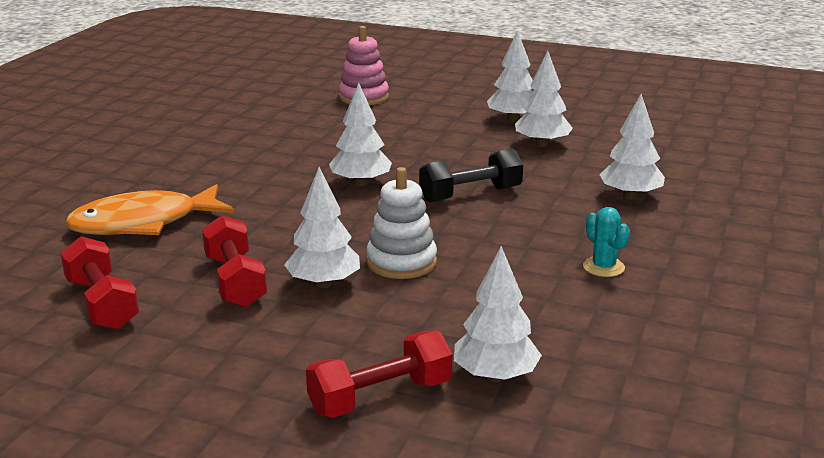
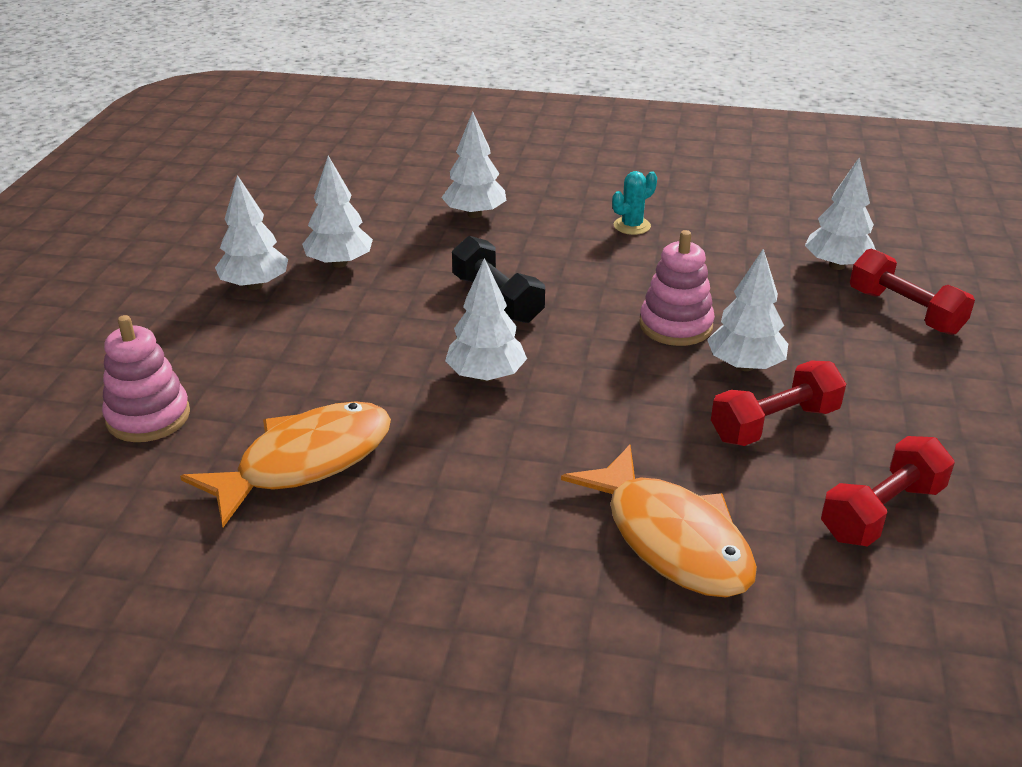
camera: 100 degrees left, 10 degrees up
(295, 131) = (305, 462): none -> orange fish
(401, 262) = (675, 326): white stacking toy -> pink stacking toy

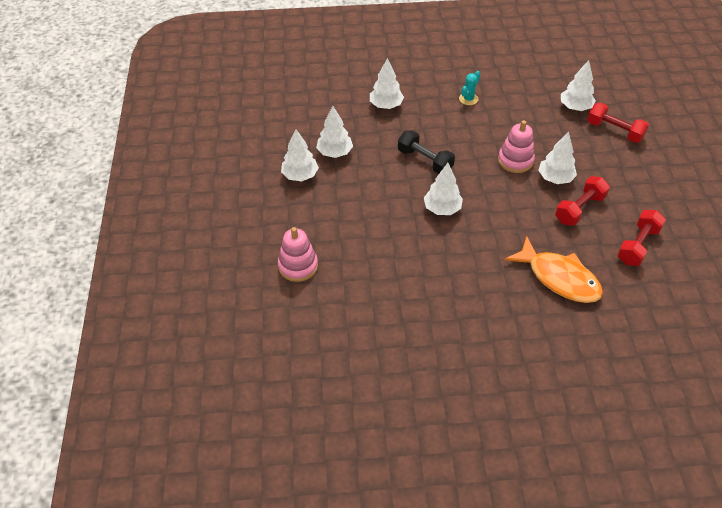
camera: 15 degrees left, 15 degrees up
(305, 462) = (385, 274): orange fish -> none

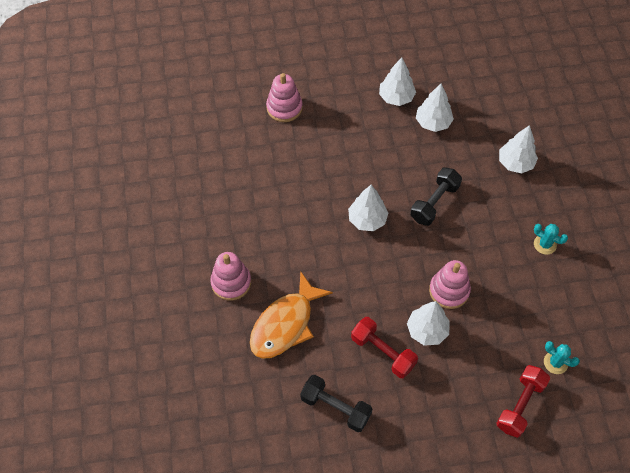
camera: 85 degrees right, 10 degrees up
(516, 321) = (231, 282): none -> pink stacking toy
(575, 107) = (555, 362): white tree -> turquoise cactus
(637, 245) = (335, 407): red dumbbell -> black dumbbell

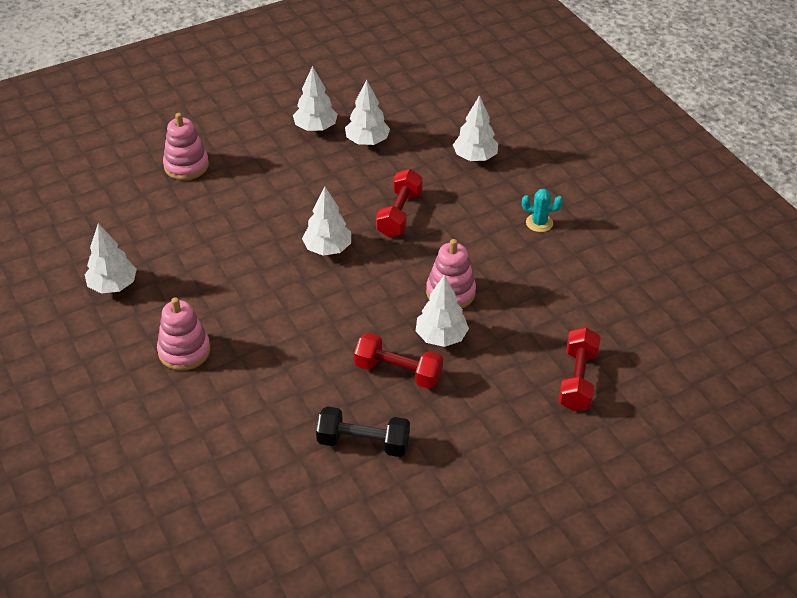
camera: 20 degrees left, 15 degrees down
(197, 206) = (113, 285): none -> white tree
(285, 324) = (268, 375): orange fish -> none
(434, 203) = (399, 214): black dumbbell -> red dumbbell
(555, 362) = (599, 329): turquoise cactus -> none

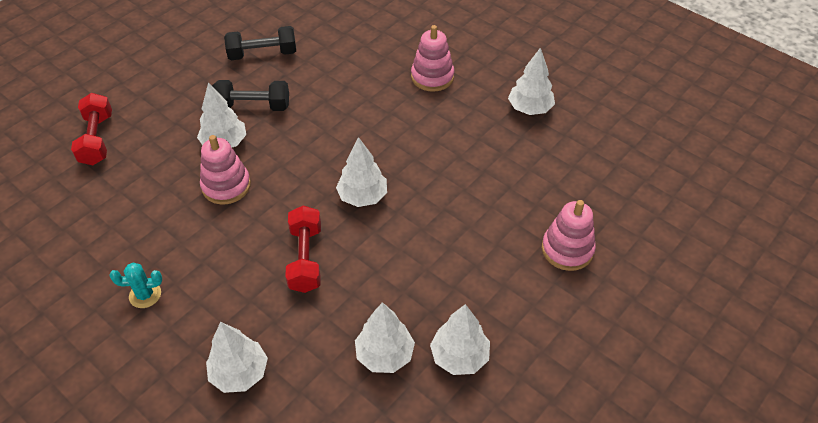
camera: 160 degrees right, 5 degrees up
(398, 372) = (253, 106): red dumbbell -> black dumbbell

